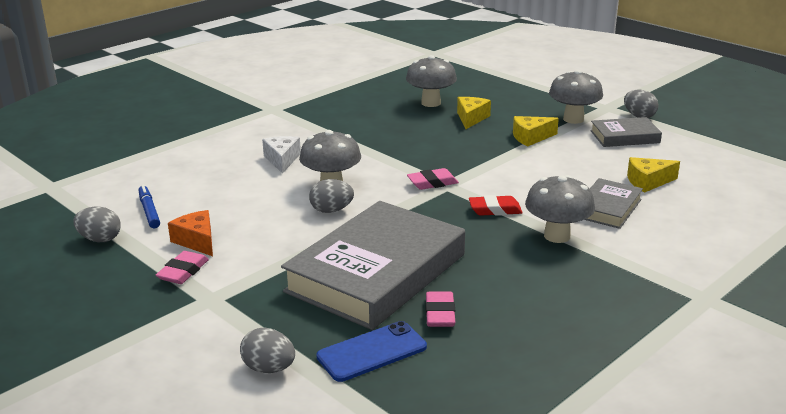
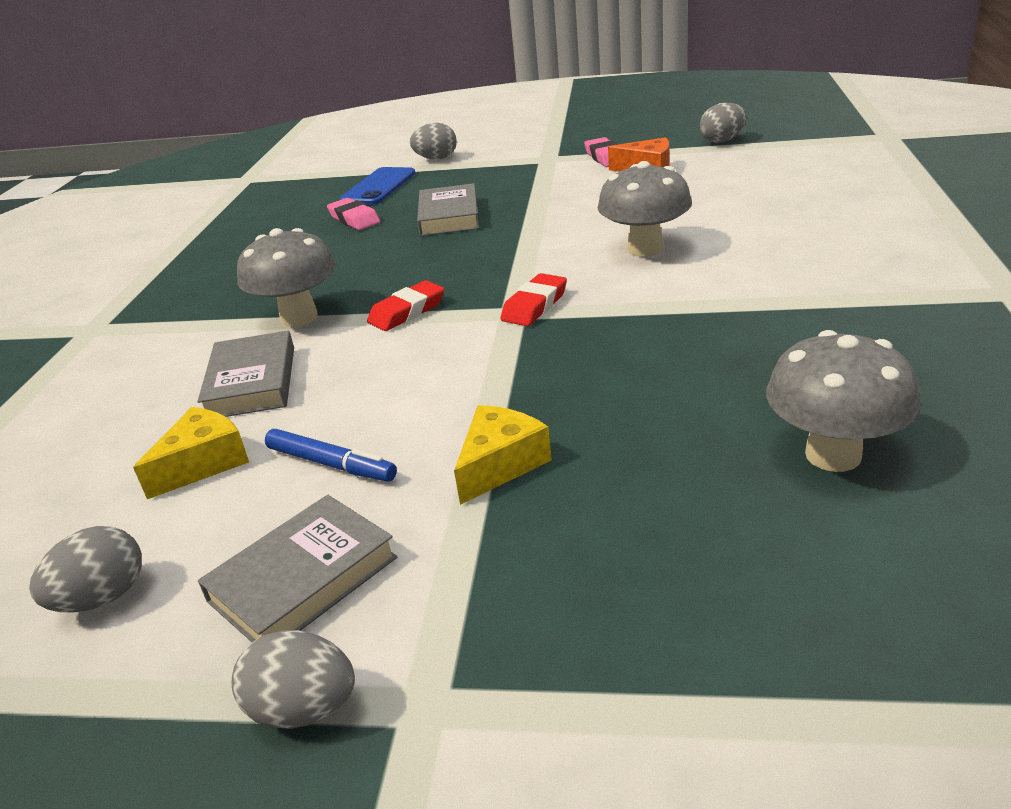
camera: 145 degrees right, 5 degrees up
(149, 211) = (747, 162): blue marker -> blue marker (331, 464)
(282, 160) = (772, 244): white cheese -> none
(331, 210) = (589, 232): grey egg -> grey egg (102, 598)
(377, 273) = (449, 216): grey book -> grey book, size x0.48
(432, 183) = (534, 306): pink eraser -> red eraser
(471, 118) = (681, 454): yellow cheese -> none
(573, 119) = (469, 582): grey mushroom -> none

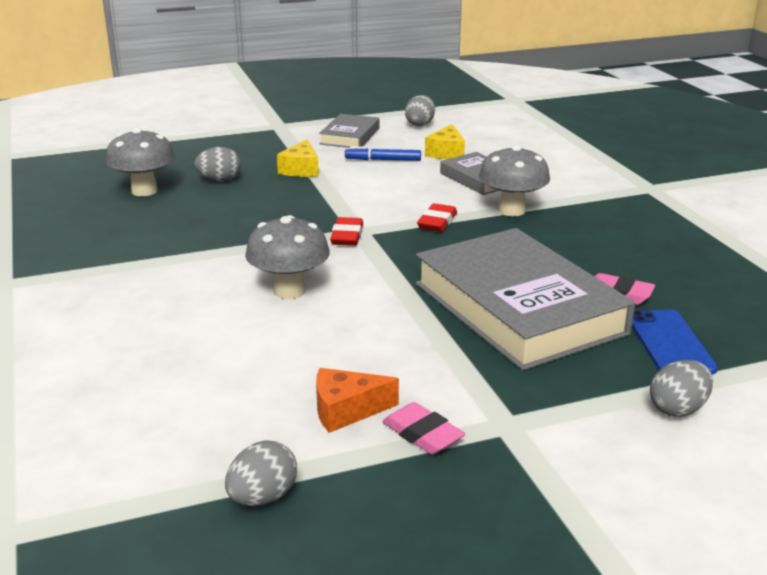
camera: 150 degrees right, 5 degrees down
(304, 708) = (315, 120): grey egg -> grey egg (219, 180)
(449, 216) = (518, 308): grey book -> grey book, size x2.07

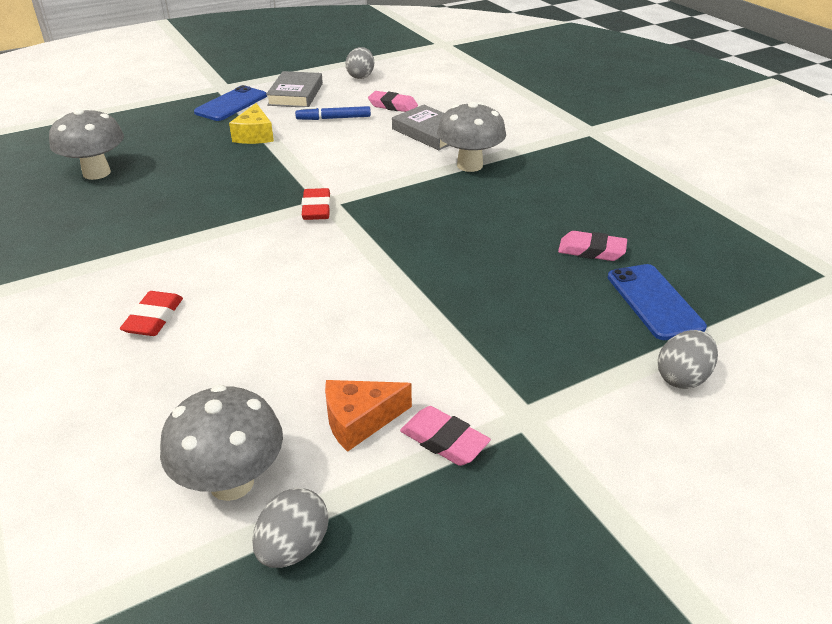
camera: 10 degrees left, 10 degrees up
(219, 180) = (173, 153): grey egg -> none
(284, 141) = (231, 104): none -> blue phone
(289, 291) = (271, 279): grey mushroom -> grey mushroom (231, 482)
(437, 222) = (401, 185): red eraser -> red eraser (154, 318)
(446, 152) = (393, 106): yellow cheese -> pink eraser
(518, 308) = (503, 276): grey book -> none

